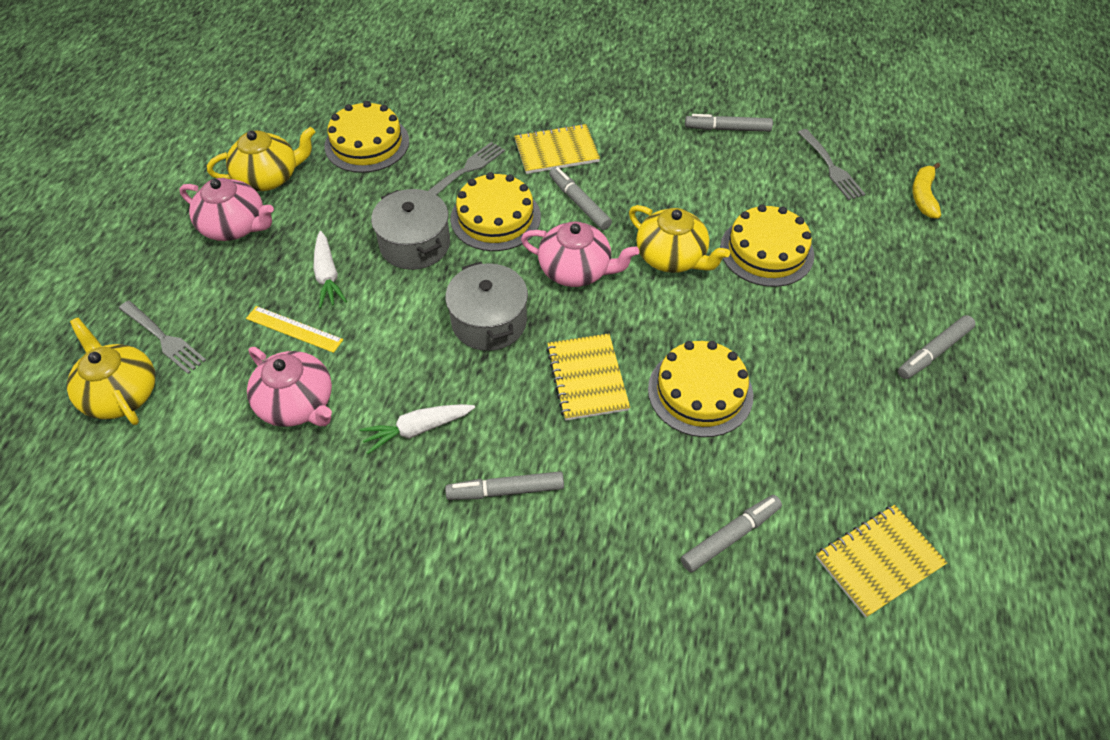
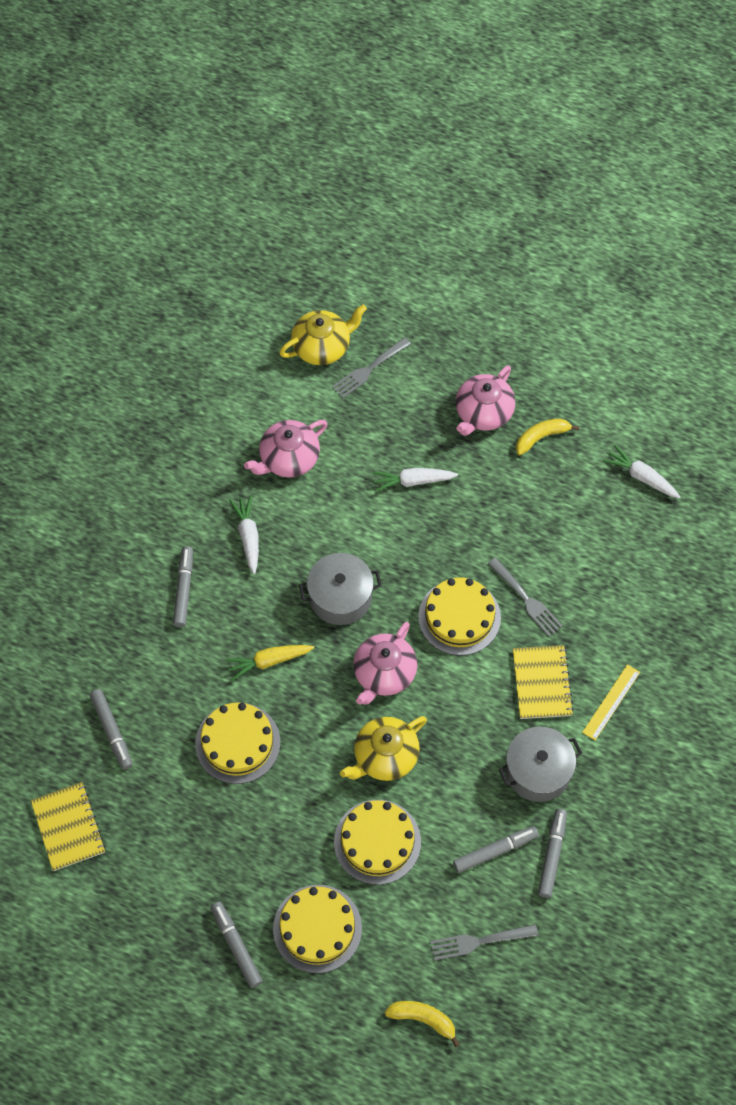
camera: 100 degrees right, 10 degrees up
(269, 177) = (541, 437): yellow teapot -> yellow banana
(294, 329) = (361, 457): yellow ruler -> yellow ruler (611, 702)
(316, 104) = (641, 477): none -> white carrot
(367, 144) = (576, 518): yellow cake -> yellow cake (317, 928)
(415, 244) = (437, 549): grey pot -> grey pot (538, 771)
(579, 203) = (466, 691): grey marker -> grey marker (495, 851)
(587, 378) = (269, 661): yellow notebook -> yellow carrot

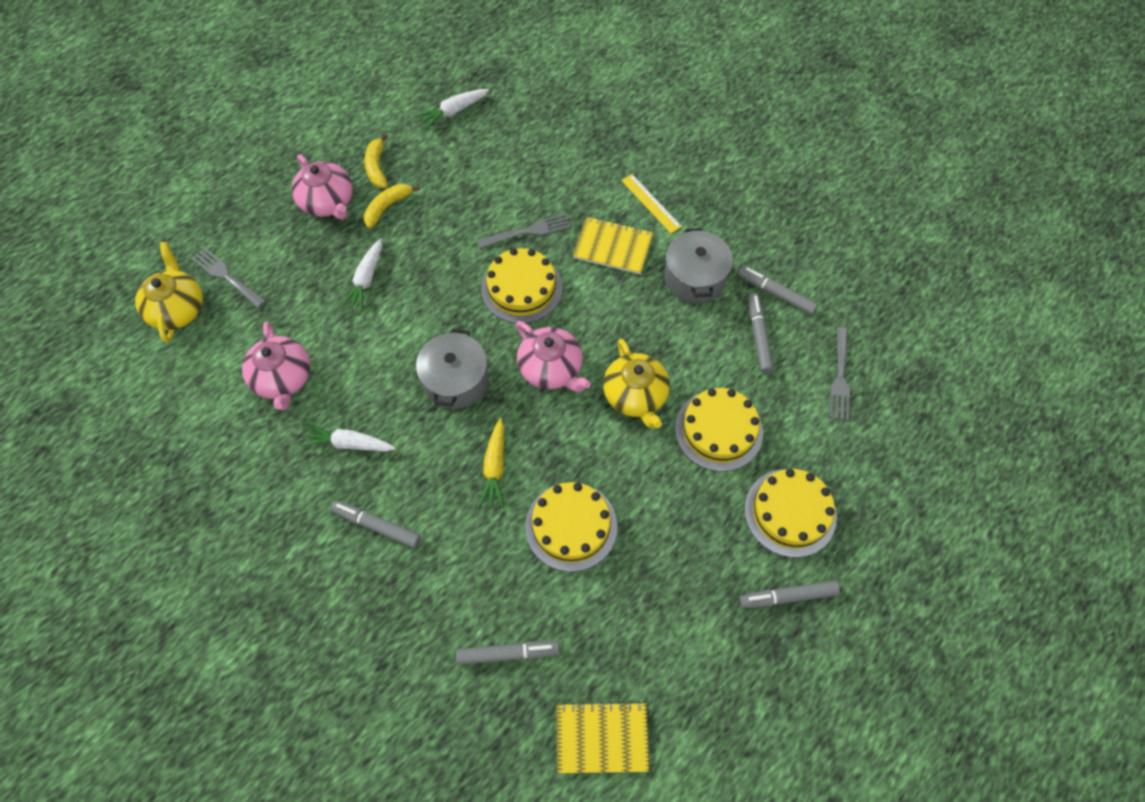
camera: 70 degrees left, 0 degrees up
(369, 369) = (227, 276): grey fork -> grey fork turned 150 degrees clockwise
(423, 1019) = (902, 448): yellow banana -> yellow banana (387, 207)

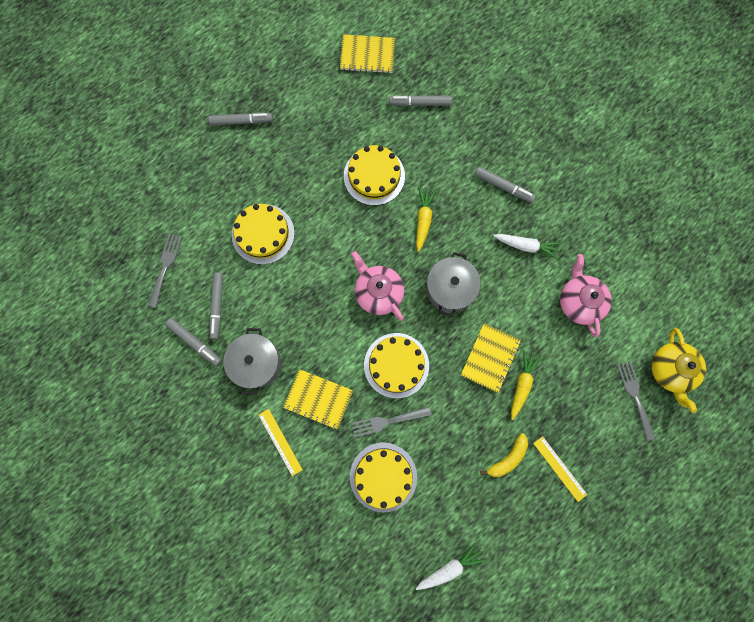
camera: 175 degrees left, 15 degrees up
(227, 276) = (635, 397): grey fork -> grey fork turned 150 degrees counterclockwise
(328, 202) = (560, 468): pink teapot -> yellow ruler
(366, 280) = (522, 384): white carrot -> yellow carrot
(377, 167) = (519, 504): yellow banana -> none
(404, 305) = (490, 358): none -> yellow notebook
(635, 395) = (318, 265): yellow teapot -> none
(790, 512) = (227, 173): yellow cake -> yellow cake (383, 476)

